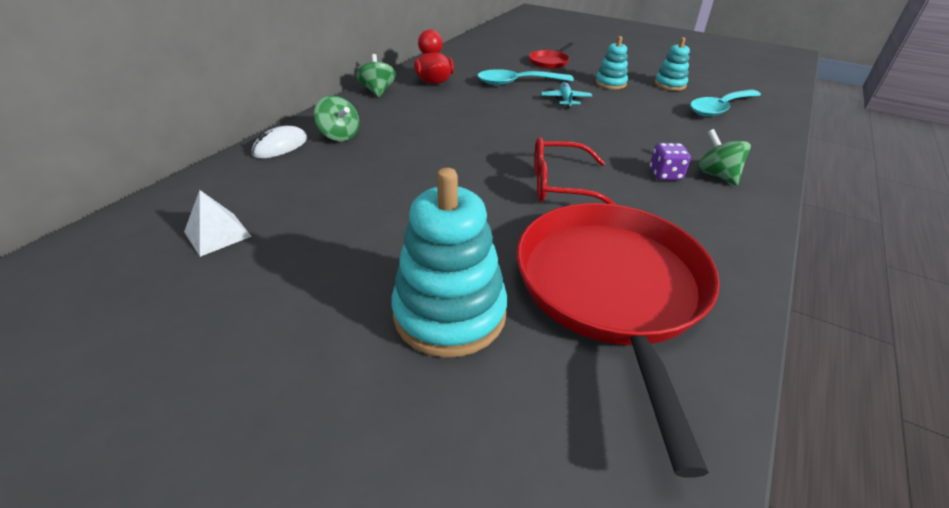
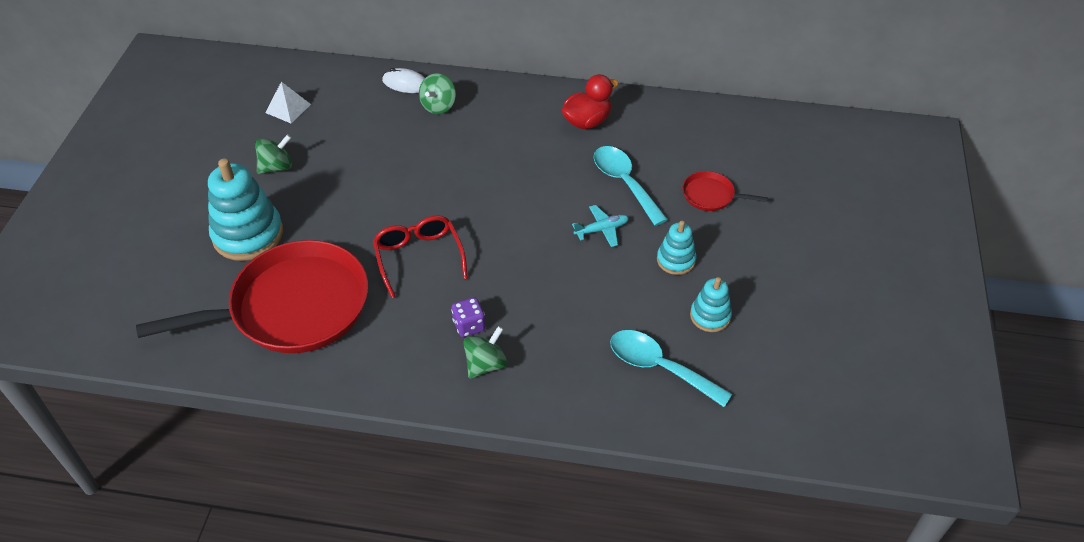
camera: 70 degrees right, 10 degrees up
(378, 91) = (538, 94): green spinning top -> green spinning top (276, 167)

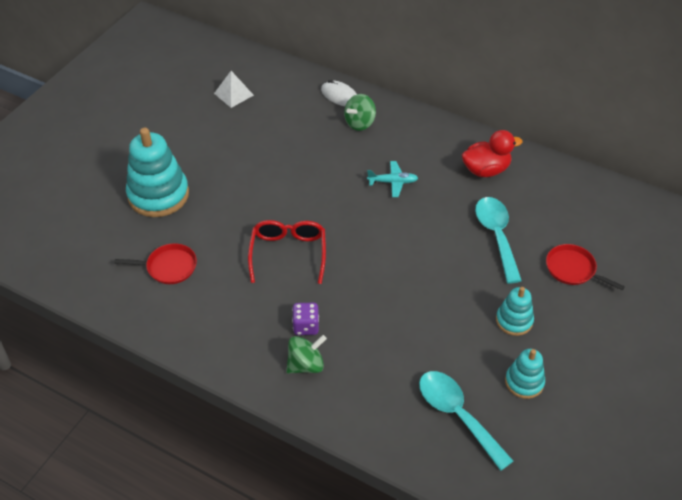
camera: 20 degrees right, 0 degrees up
(276, 167) = (204, 143): green spinning top -> none
(292, 307) = (168, 267): red pan -> red pan, size x0.42
(602, 230) = (458, 273): turquoise plane -> turquoise plane (393, 182)

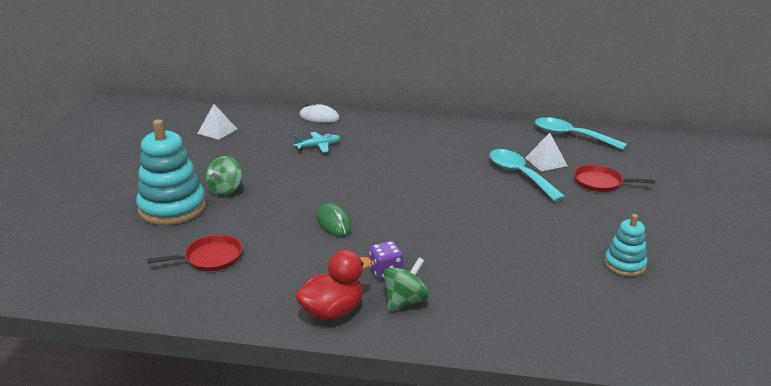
camera: 20 degrees left, 20 degrees down
(288, 253) = (334, 223): red glasses -> green mouse
(360, 123) = (348, 130): green spinning top -> green spinning top (225, 190)
(393, 182) = (403, 159): turquoise plane -> turquoise plane (318, 146)
(457, 415) = (584, 304): turquoise spoon -> turquoise spoon (571, 136)
(486, 170) = (478, 138): red duck -> red duck (332, 311)
(514, 320) = (580, 225): turquoise stacking toy -> none
(535, 223) = (546, 161): none -> white pyramid

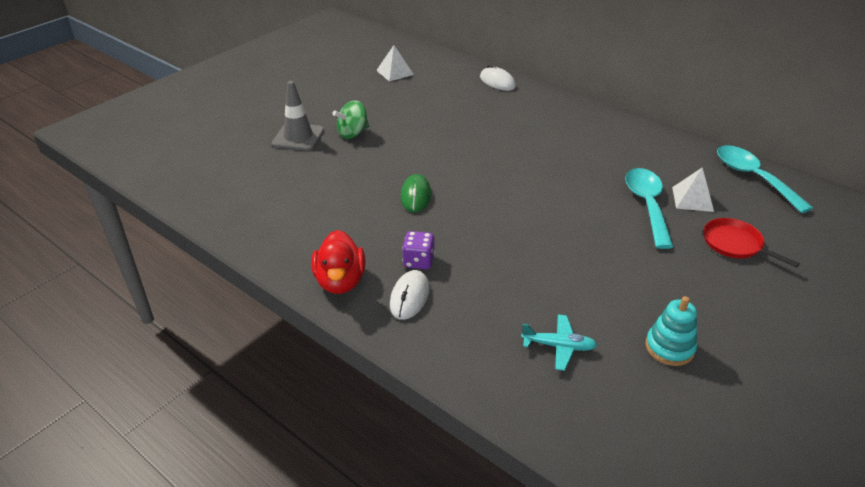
camera: 30 degrees right, 10 degrees up
(172, 208) = (298, 137): turquoise stacking toy -> grey traffic cone
(210, 258) = (288, 194): red pan -> none
(318, 146) = (470, 113): turquoise plane -> turquoise plane (559, 346)
(332, 311) = (340, 281): red duck -> red duck turned 90 degrees clockwise
(405, 301) = (409, 297): green spinning top -> white mouse

